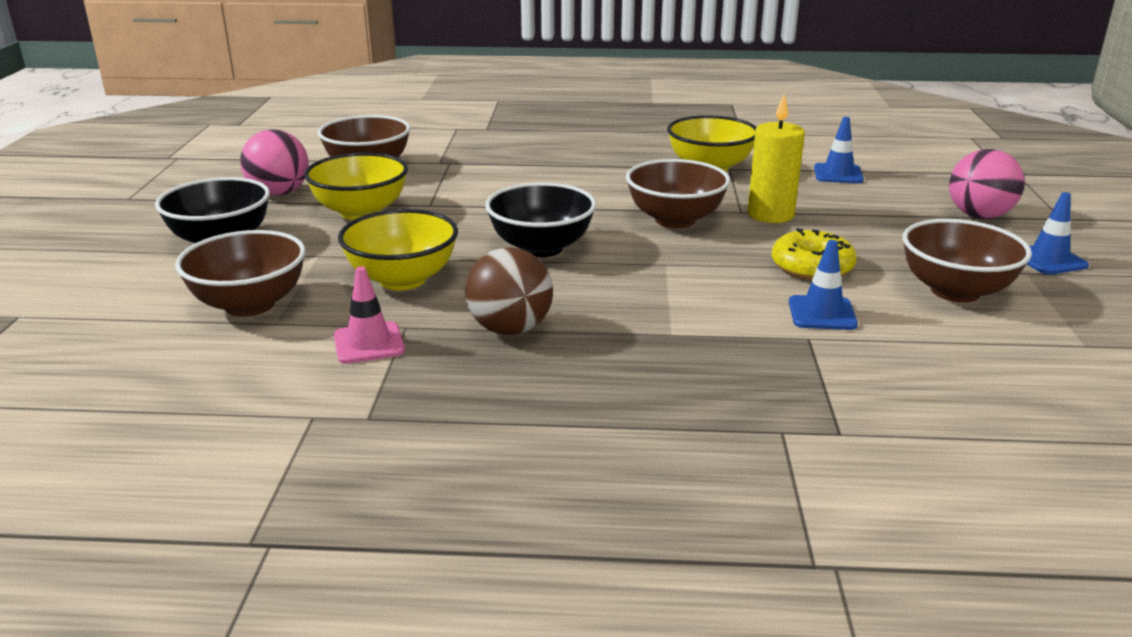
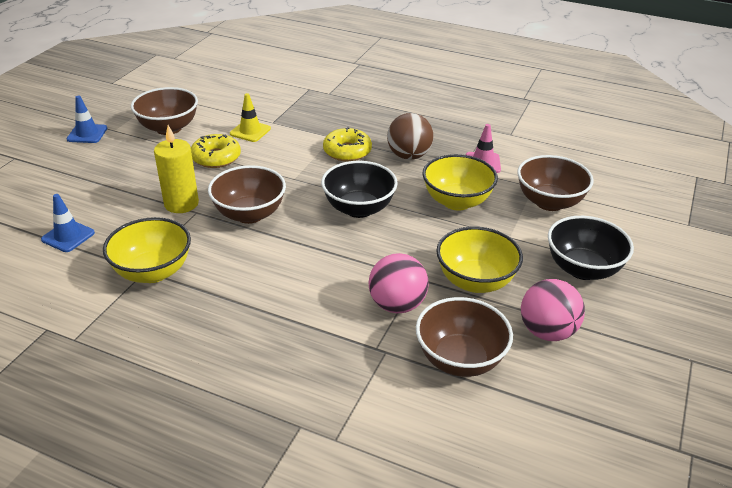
camera: 160 degrees left, 10 degrees up
(622, 315) = (347, 151): none -> yellow donut
(822, 313) = (250, 131): blue traffic cone -> yellow traffic cone
(979, 215) = (56, 171): pink ball -> pink ball (397, 305)

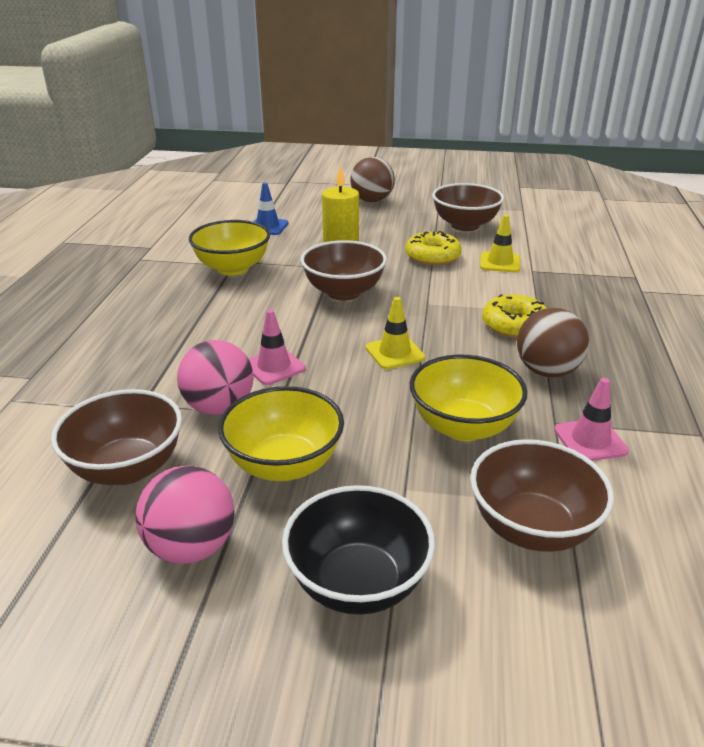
camera: 75 degrees right, 5 degrees down
(64, 161) = (372, 201): none -> brown ball
(87, 134) = (422, 198): blue traffic cone -> none
(351, 269) = (274, 367): none -> pink traffic cone
(359, 209) = (395, 353): black bowl -> yellow traffic cone

